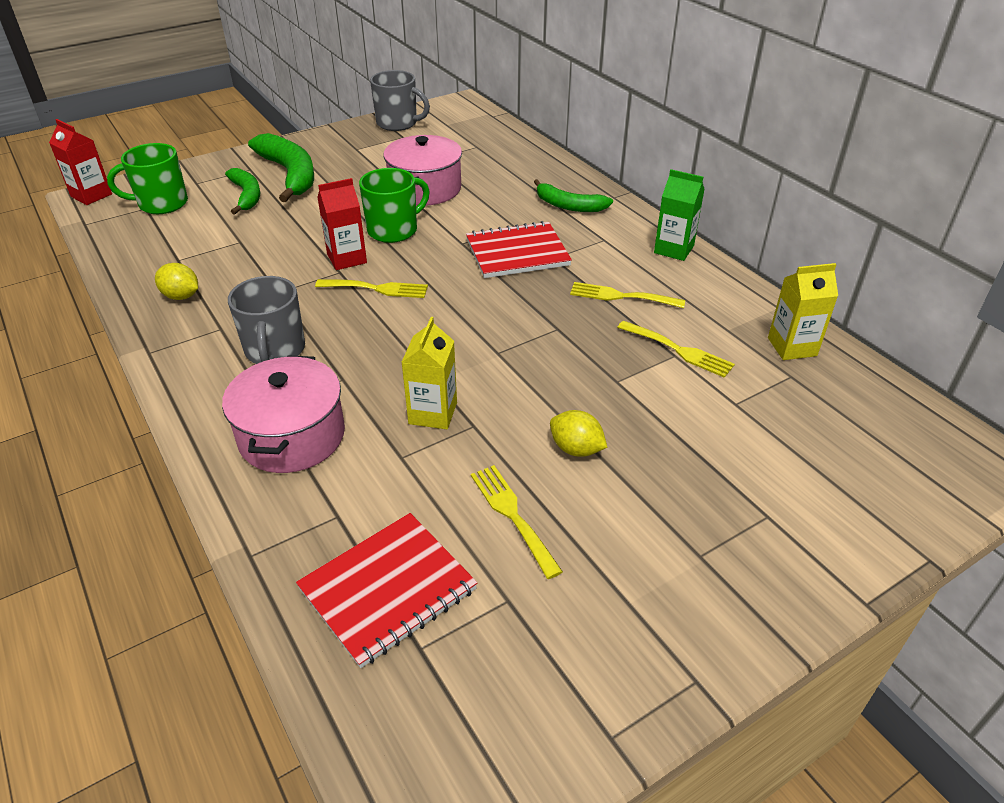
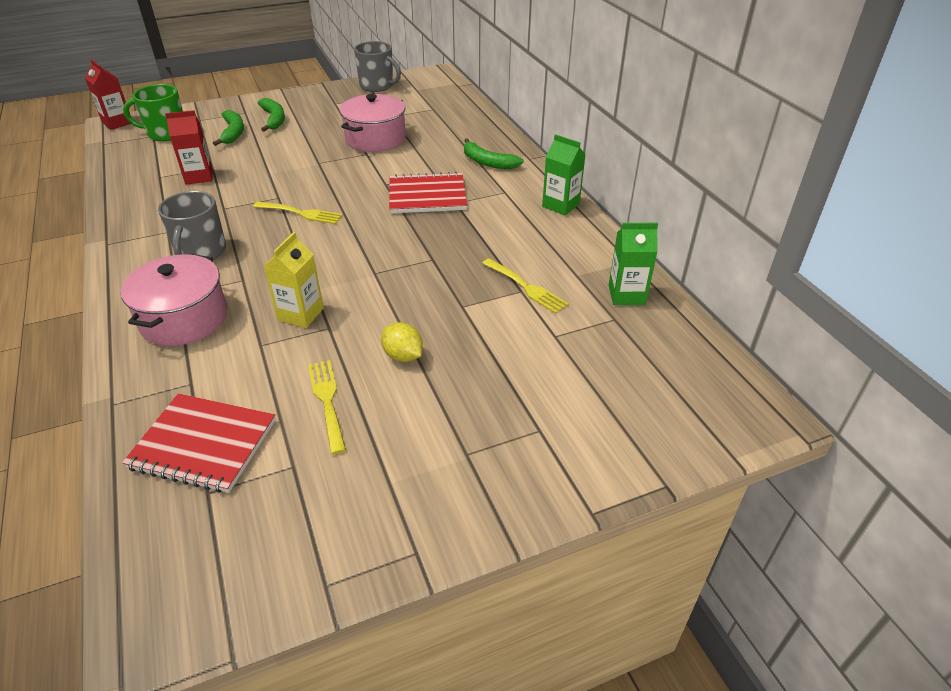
camera: 10 degrees right, 0 degrees up
(181, 296) = (149, 204): yellow lemon -> none
(290, 174) = (274, 119): green banana -> green banana, size x0.62
(347, 258) = (288, 188): red carton -> red carton (199, 176)
(388, 589) = (203, 444): red notebook -> red notebook turned 45 degrees clockwise
(394, 230) = (335, 169): green mug -> none
(621, 296) = (497, 239): yellow fork -> none
(792, 347) = (626, 295): yellow carton -> green carton

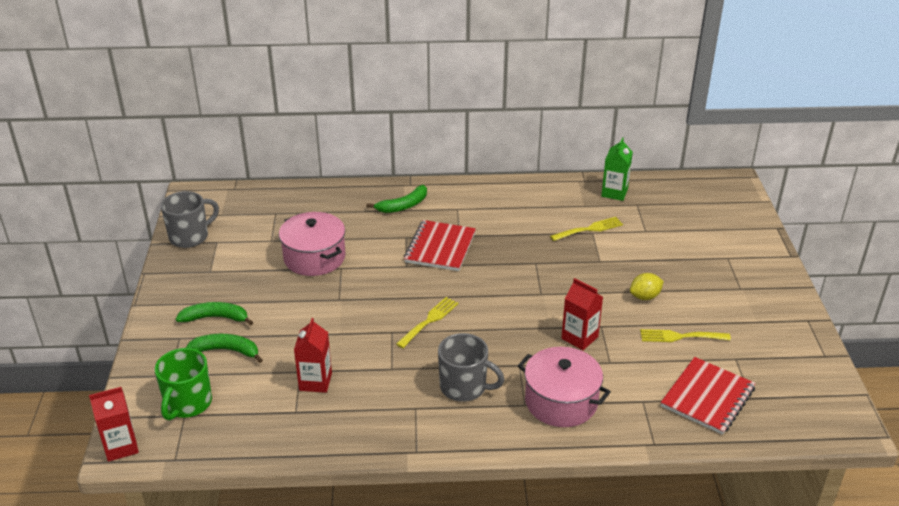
camera: 70 degrees left, 5 degrees down
(301, 314) = (579, 338): yellow carton -> red carton
(560, 205) = (492, 188): green carton -> none

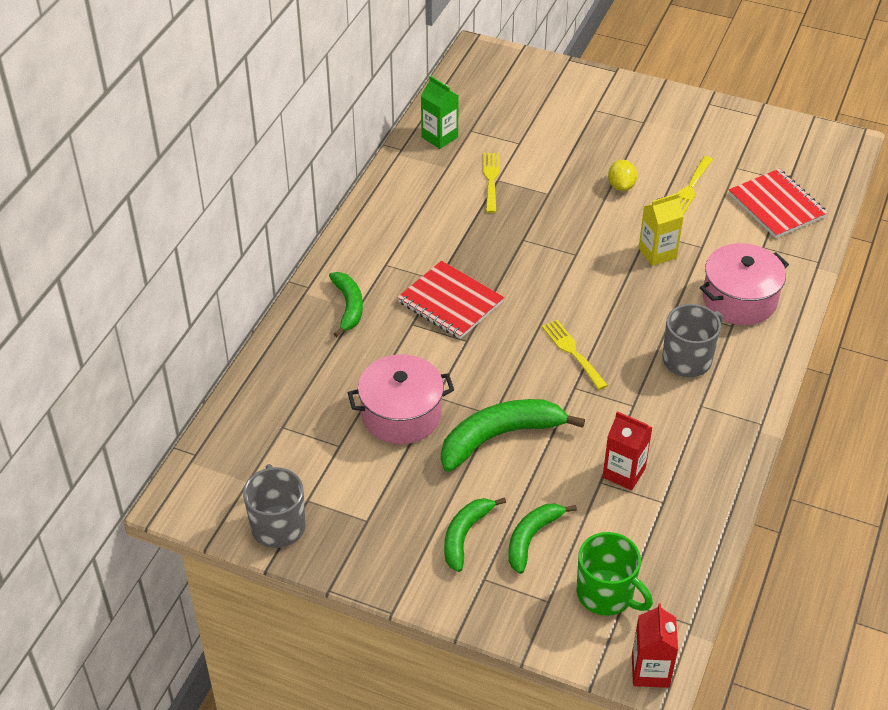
camera: 65 degrees left, 10 degrees up
(318, 308) = (500, 437): none -> green banana
(579, 338) = (657, 253): red carton -> yellow carton

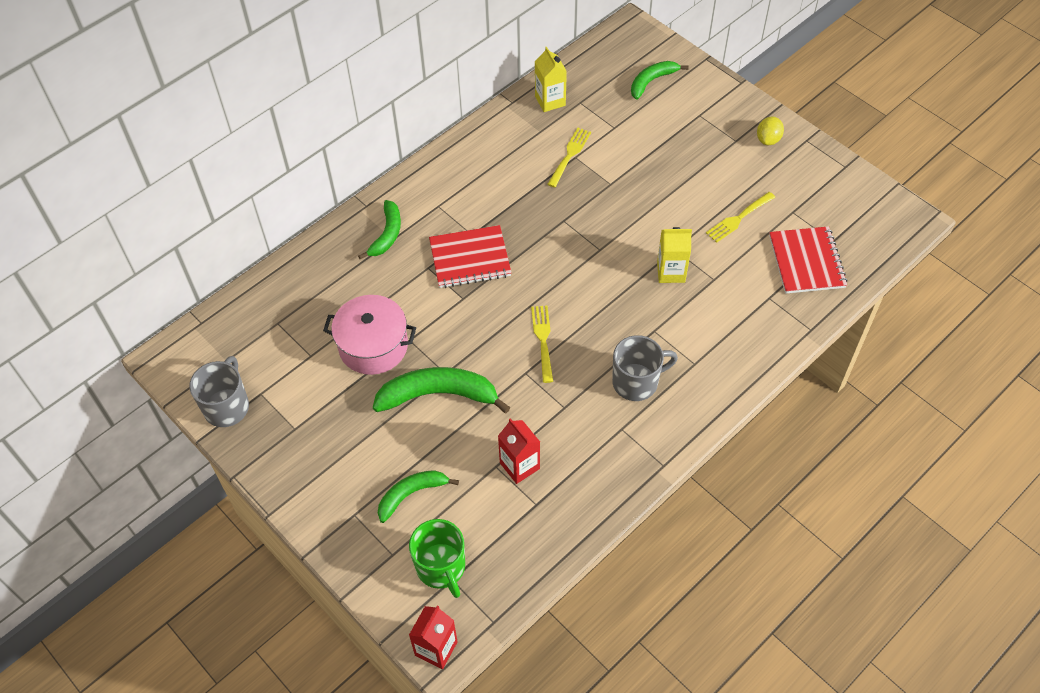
camera: 25 degrees right, 10 degrees up
(439, 137) = (550, 101): green carton -> yellow carton
(450, 302) = (470, 258): red notebook -> red notebook turned 75 degrees counterclockwise
(465, 535) = (361, 471): green banana -> green banana (652, 81)
(621, 186) = (678, 197): yellow lemon -> yellow lemon (768, 139)
(739, 299) = (716, 341): pink pot -> none

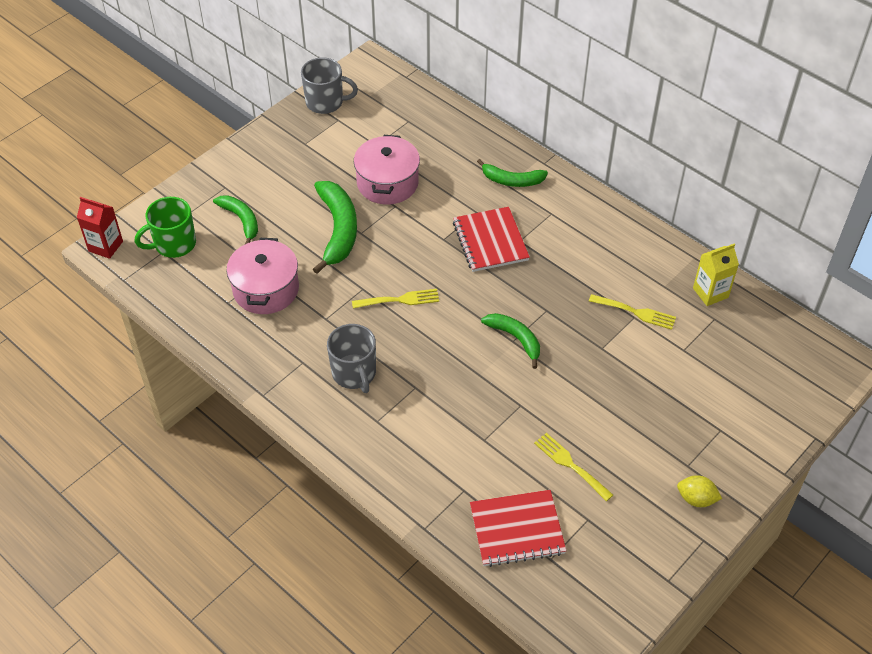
camera: 85 degrees right, 5 degrees down
(519, 466) = (266, 289): red carton -> pink pot
(652, 81) = (763, 384): green banana -> green banana (516, 339)
(671, 272) = (490, 401): yellow carton -> none

